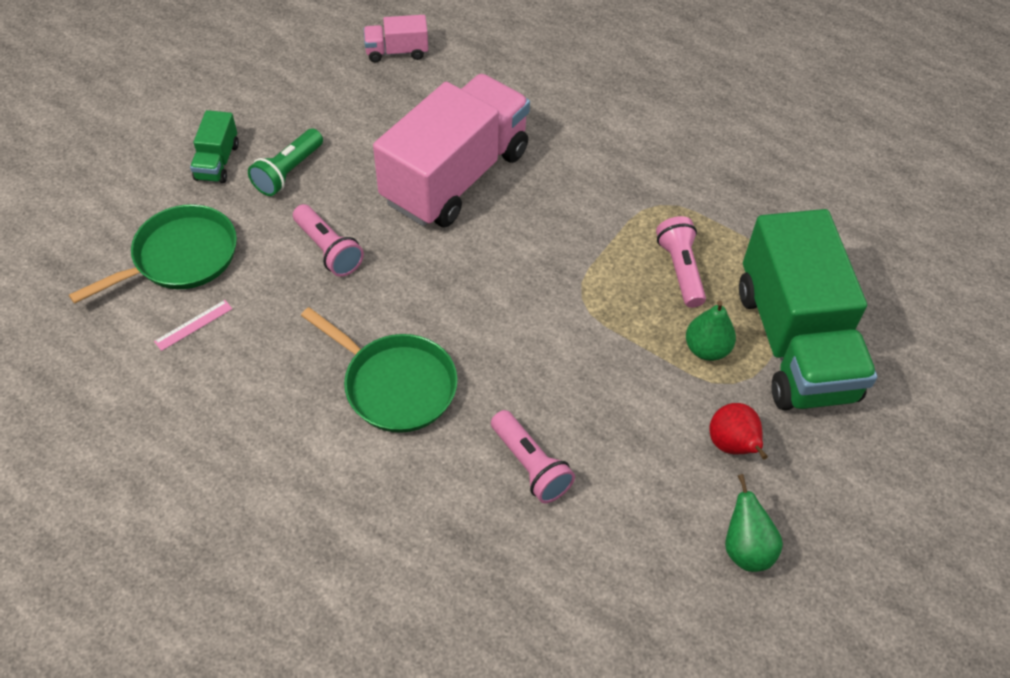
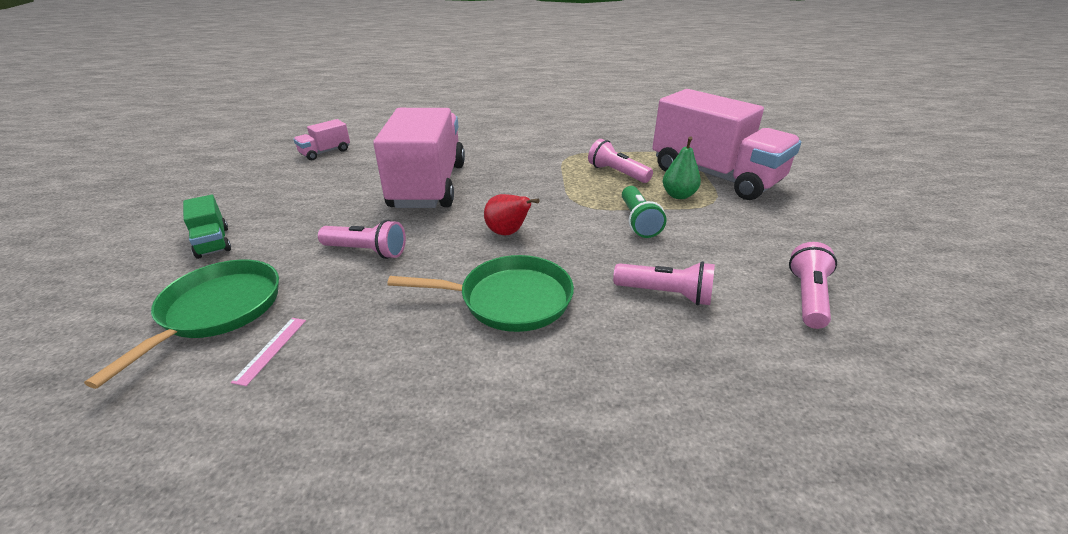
camera: 35 degrees left, 20 degrees down
(288, 172) = (288, 226): green flashlight -> green flashlight (638, 221)
(656, 555) = (808, 297): none -> pink flashlight
(732, 446) = (756, 226): red pear -> red pear (508, 233)
(745, 548) = (841, 265): green pear -> none
(794, 343) = (714, 176): green truck -> pink truck

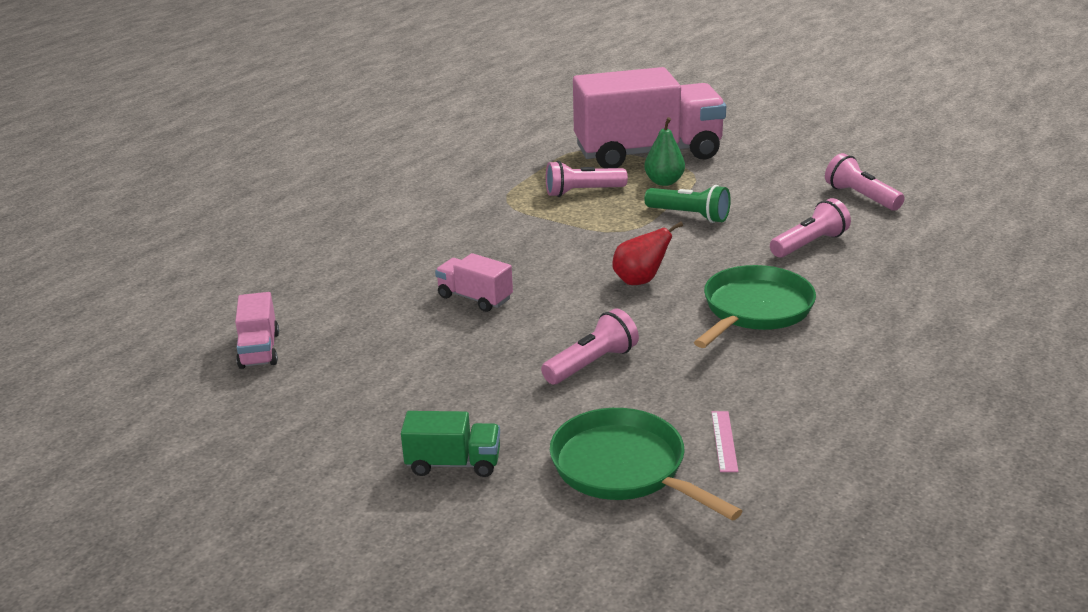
camera: 55 degrees left, 5 degrees down
(271, 349) = (724, 441): pink ruler -> pink ruler turned 45 degrees clockwise
(428, 185) = (475, 298): pink truck -> pink truck, size x0.42

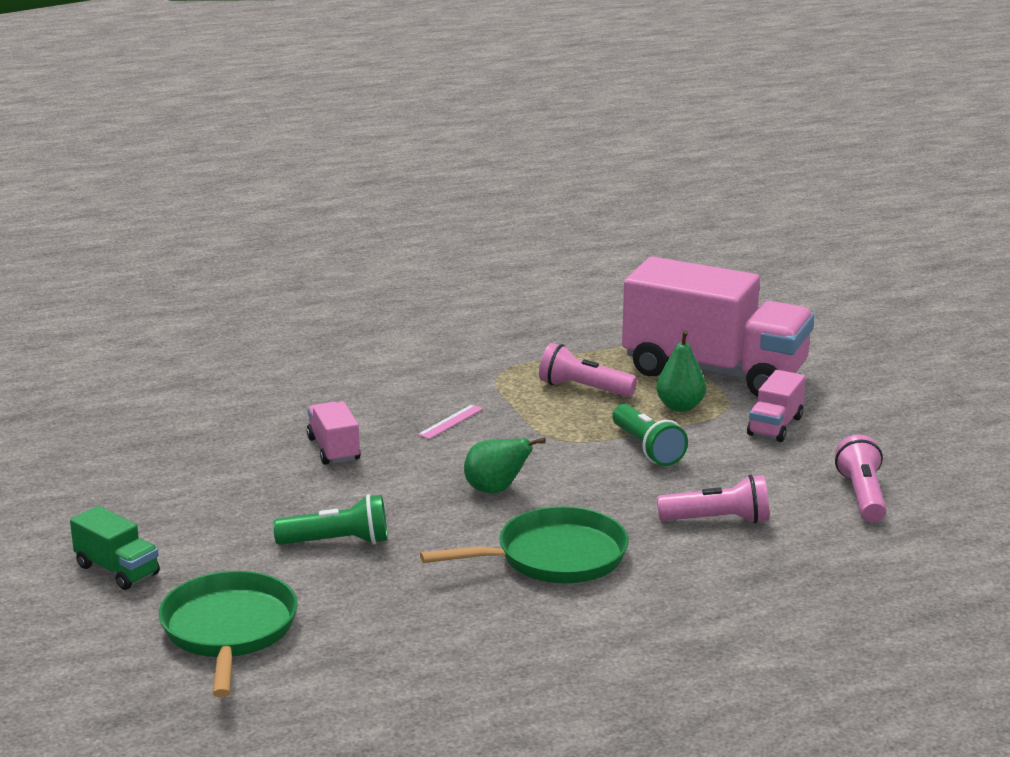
camera: 35 degrees right, 5 degrees down
(259, 350) = (115, 426): pink truck -> pink truck (775, 426)
(592, 364) = (337, 542): pink flashlight -> green flashlight
(640, 281) = (496, 490): red pear -> green pear
(724, 441) = (338, 648): pink ruler -> pink ruler (450, 422)

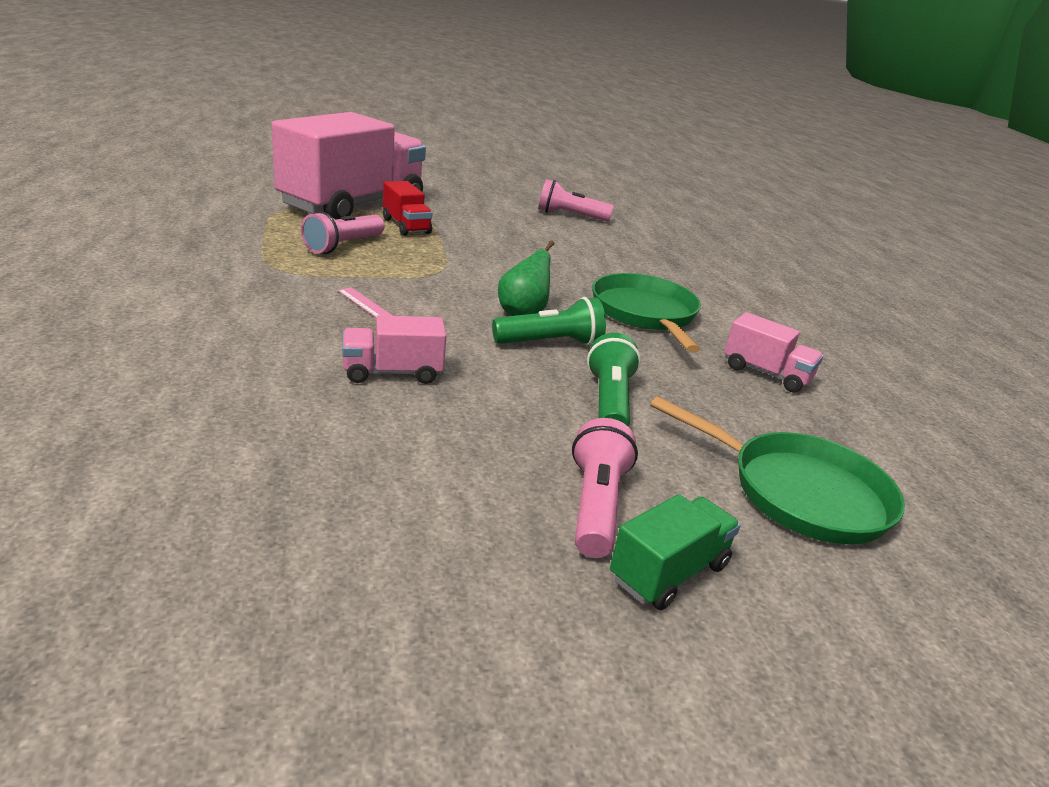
camera: 85 degrees left, 5 degrees up
(229, 631) = (799, 492): green pan -> green pan turned 150 degrees counterclockwise
(647, 449) = (472, 250): green flashlight -> green flashlight (551, 343)
(680, 407) = (406, 226): green pear -> red truck
(718, 520) = (595, 255): pink flashlight -> pink flashlight (596, 505)
(775, 426) = (458, 211): pink truck -> pink truck (766, 374)

